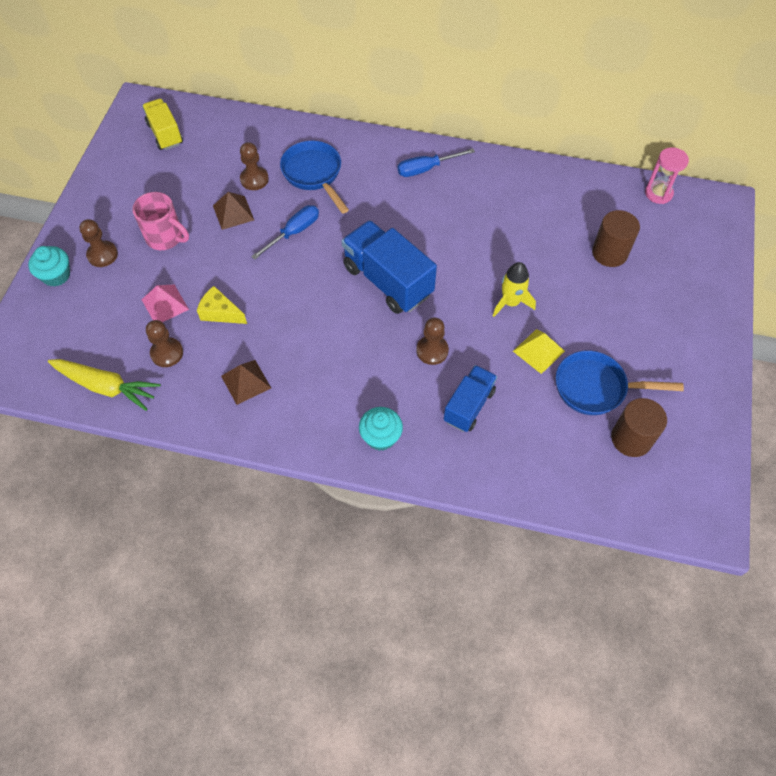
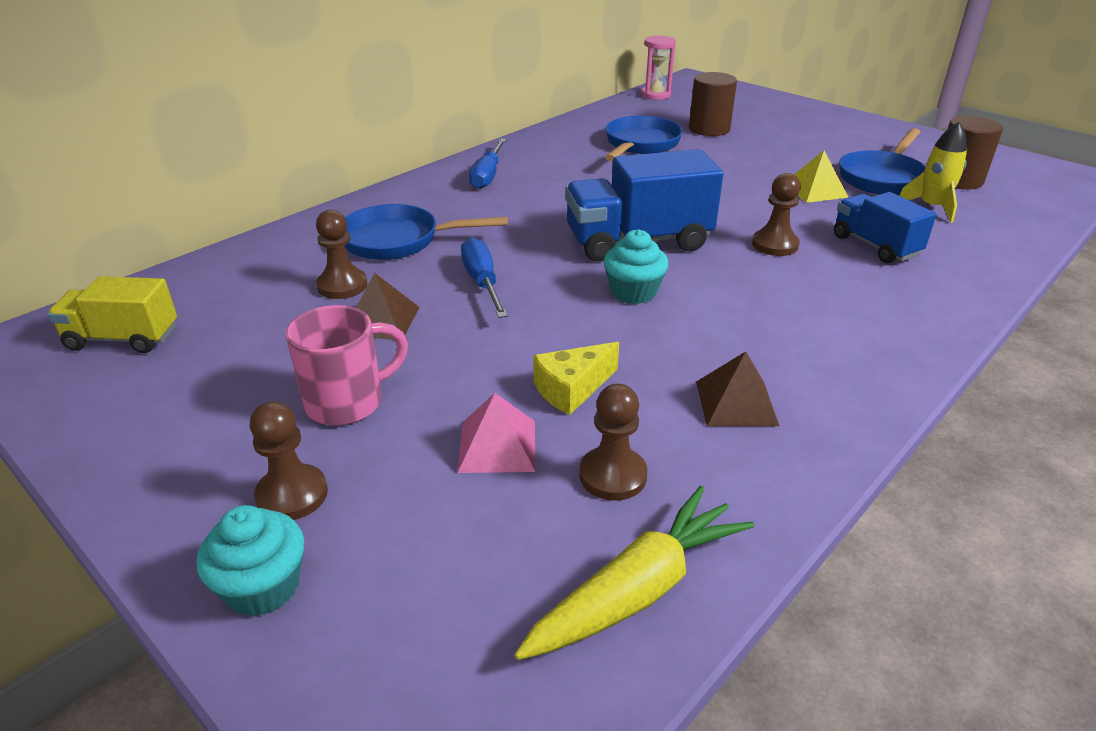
camera: 60 degrees left, 25 degrees down
(380, 437) = (900, 315): turquoise cupcake -> turquoise cupcake (633, 292)
(511, 302) = (735, 185): yellow rocket -> yellow rocket (931, 207)
(542, 224) = (640, 144): none -> blue pan

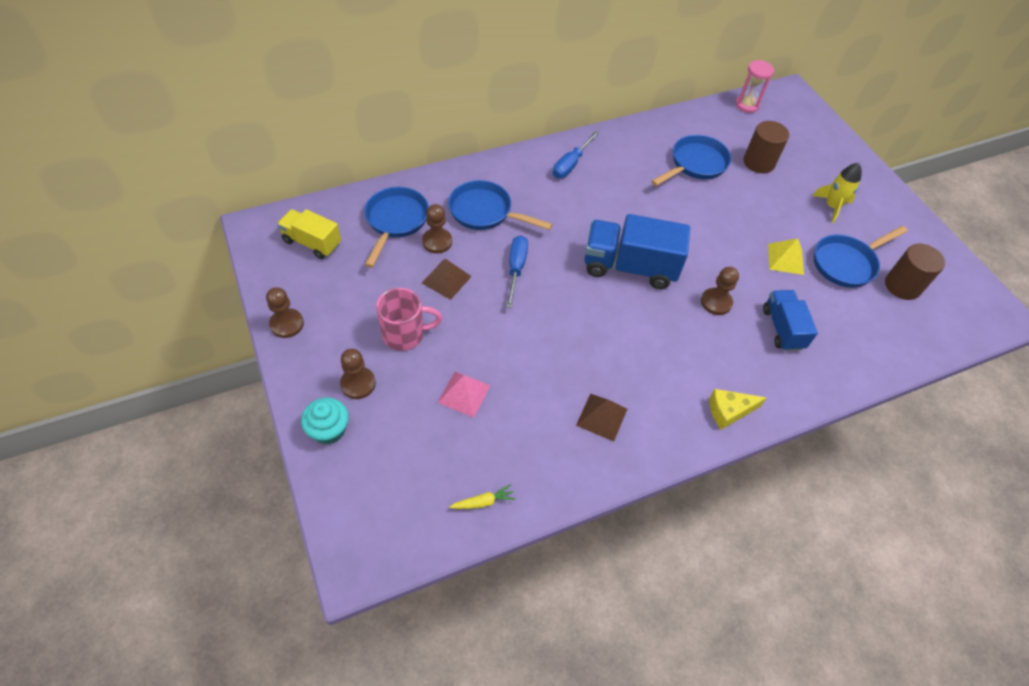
camera: 20 degrees right, 20 degrees up
(262, 281) = (395, 221): none -> blue pan
(572, 389) = (521, 371): yellow cheese -> yellow cheese (729, 411)
(612, 475) = (509, 436): brown pawn -> brown pawn (287, 324)
(633, 292) = (599, 311): turquoise cupcake -> none
(637, 590) = (483, 502): yellow carrot -> yellow carrot, size x0.48
(931, 207) = (856, 307): yellow rocket -> yellow rocket (832, 207)

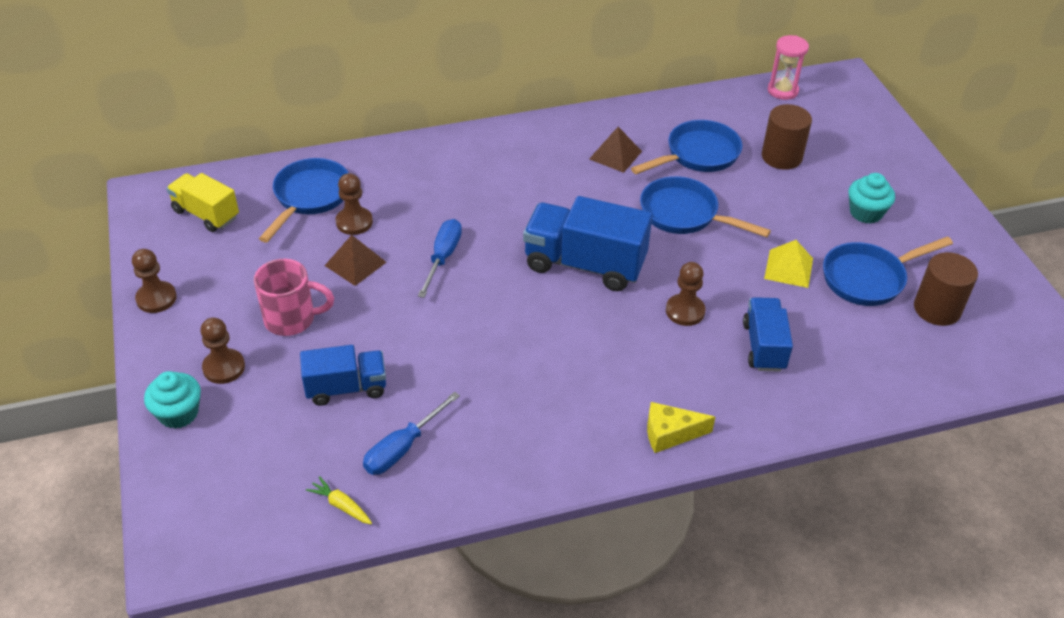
camera: 10 degrees right, 10 degrees down
(464, 393) = (346, 388): pink pyramid -> blue truck
(483, 502) = (341, 505): yellow carrot -> yellow carrot turned 135 degrees counterclockwise
(485, 212) = (420, 193): blue pan -> blue pan (684, 214)
(571, 164) = (539, 146): blue screwdriver -> blue screwdriver (403, 448)
(602, 417) = (508, 426): brown pyramid -> brown pyramid (615, 155)
(832, 207) = (866, 213): yellow rocket -> turquoise cupcake

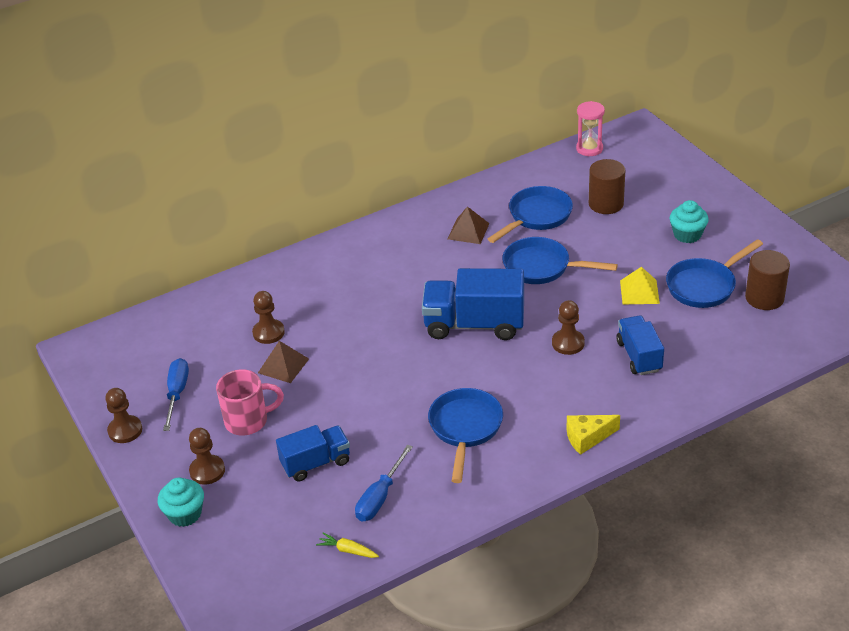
camera: 10 degrees left, 5 degrees down
(206, 214) = (137, 354): yellow truck -> none
(309, 197) = (221, 321): blue pan -> blue pan (465, 429)
(443, 257) = (355, 345): blue screwdriver -> blue screwdriver (177, 393)

